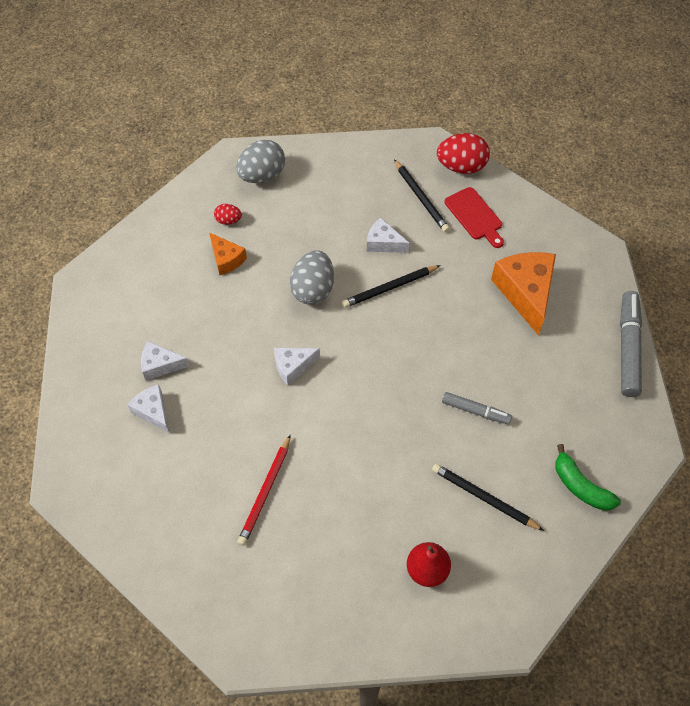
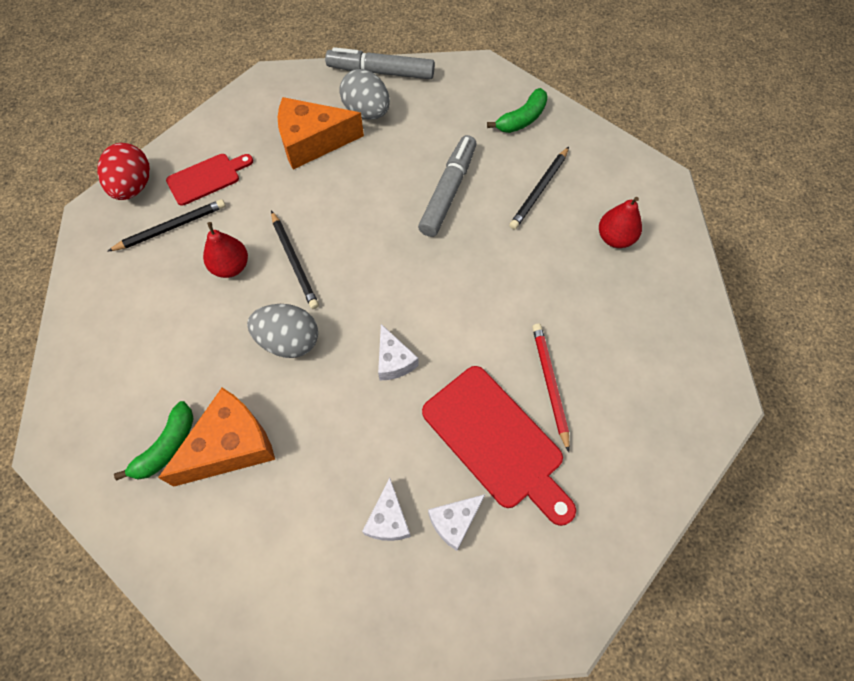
camera: 90 degrees left, 5 degrees up
(216, 445) = (496, 441): none -> red cutting board
(226, 259) = (230, 446): orange cheese -> orange cheese, size x1.80
(228, 220) = (166, 447): red egg -> green banana
(262, 175) = (96, 407): grey egg -> grey egg (367, 111)
(265, 492) = (550, 384): red pencil -> red pencil turned 120 degrees counterclockwise
(383, 243) = (231, 267): white cheese -> red pear
(475, 411) = (448, 191): grey marker -> grey marker, size x1.70

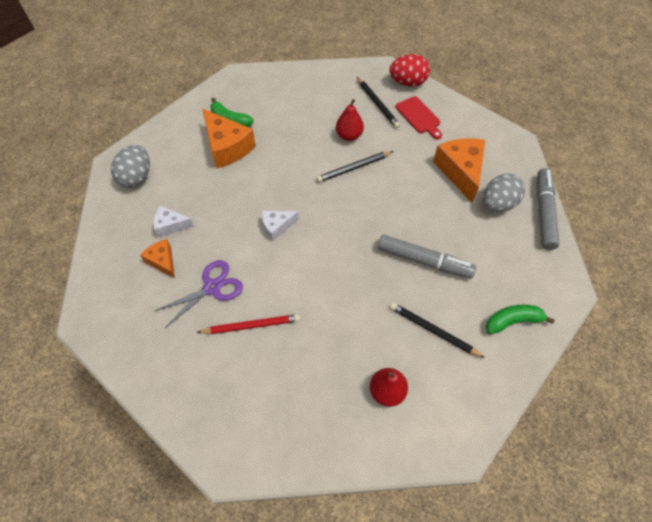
camera: 90 degrees right, 5 degrees down
(289, 341) = (294, 169): grey egg -> grey egg (137, 177)
(454, 521) = (162, 261): white cheese -> orange cheese
(496, 441) = (212, 287): red cutting board -> purple scissors
(521, 119) = (513, 321): green banana -> green banana turned 120 degrees clockwise

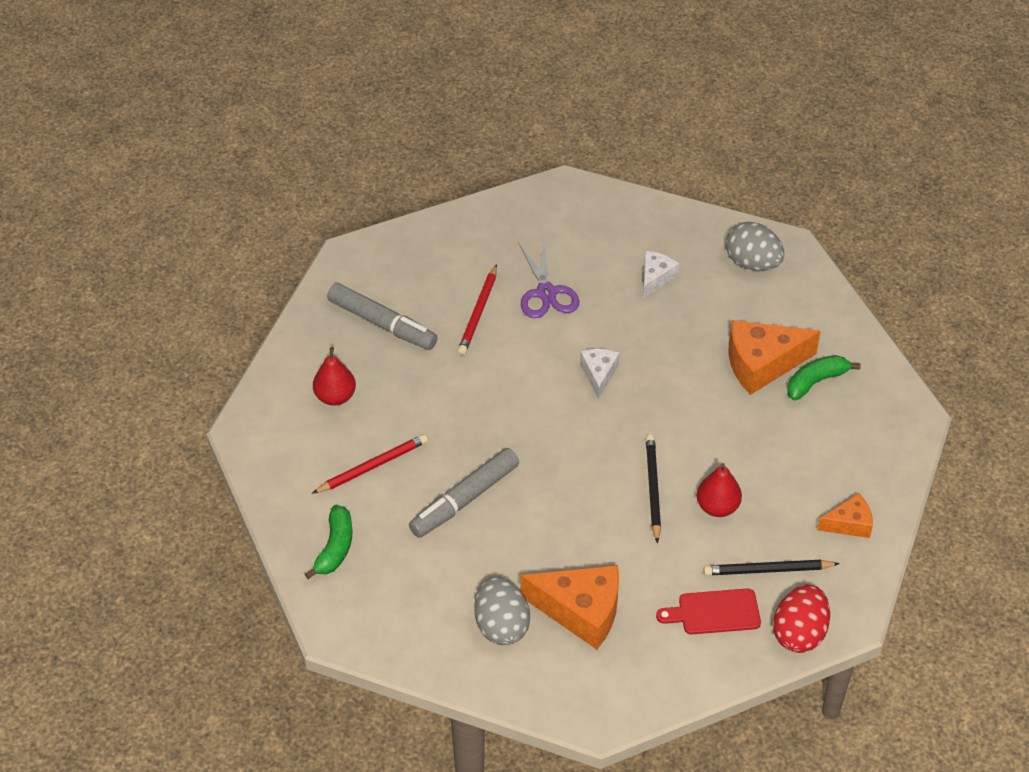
camera: 115 degrees right, 10 degrees down
(162, 261) = (607, 260): orange cheese -> orange cheese (849, 524)
(433, 330) = (372, 466): black pencil -> red pencil
(543, 212) = (457, 674): grey marker -> grey marker (382, 324)

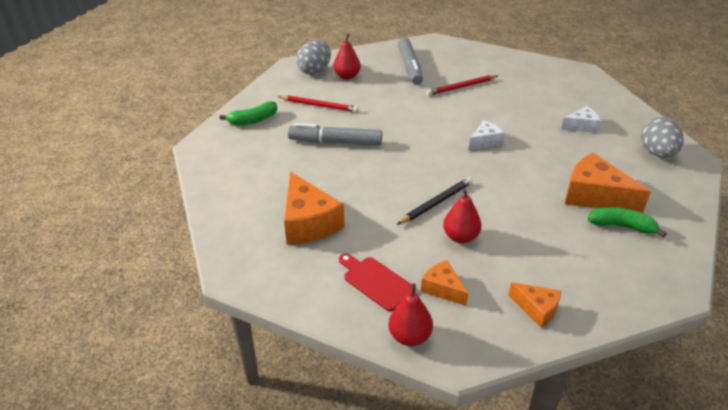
camera: 50 degrees right, 10 degrees down
(501, 625) = (263, 198): grey egg -> grey egg (314, 71)
(546, 293) = (508, 99): purple scissors -> none
(768, 570) = (442, 289): black pencil -> orange cheese
(799, 633) = (409, 336): red egg -> red pear

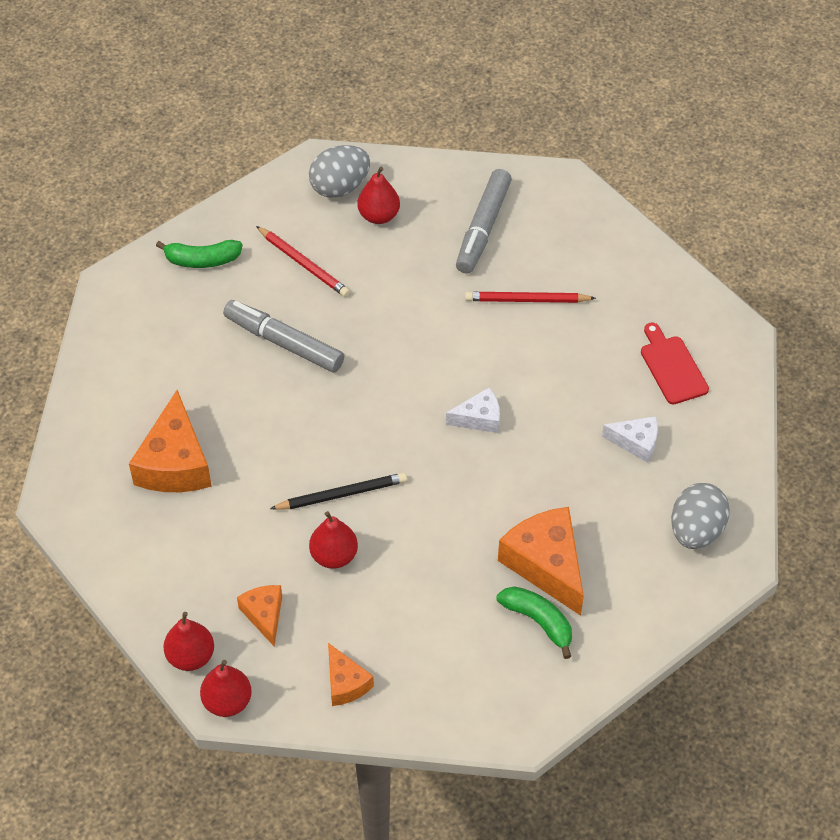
camera: 25 degrees right, 15 degrees up
(376, 282) = (199, 576): red cutting board -> red cutting board (672, 367)
(462, 357) = (227, 701): none -> red pear

